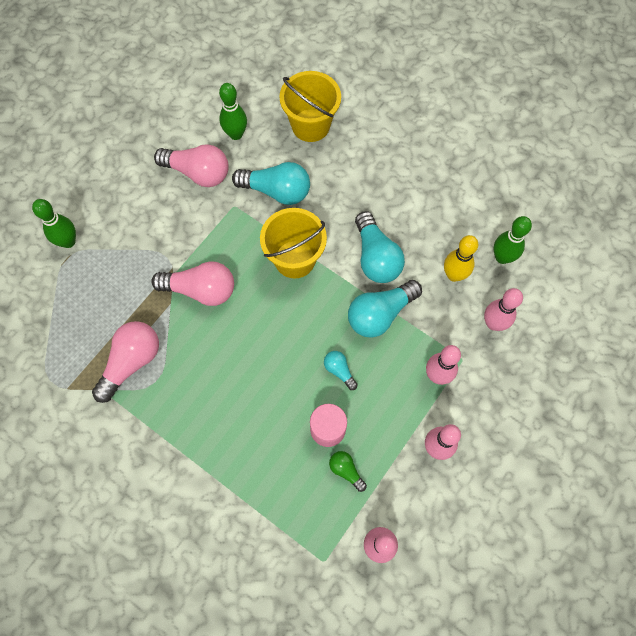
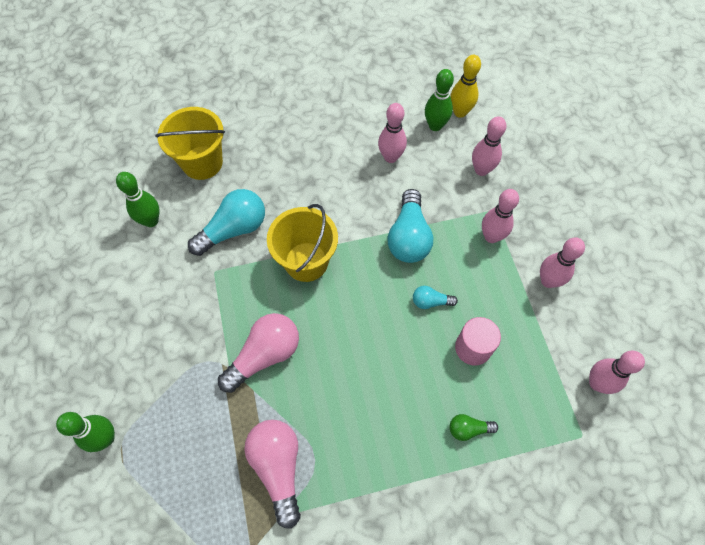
camera: 50 degrees left, 5 degrees down
(198, 173) = (155, 276): pink light bulb -> none
(346, 470) = (518, 360): green light bulb -> green light bulb (468, 429)
(376, 257) = (359, 204): turquoise light bulb -> none
(439, 247) = (390, 157): none -> pink bowling pin
(454, 275) = (421, 165): yellow bowling pin -> yellow bowling pin (460, 112)

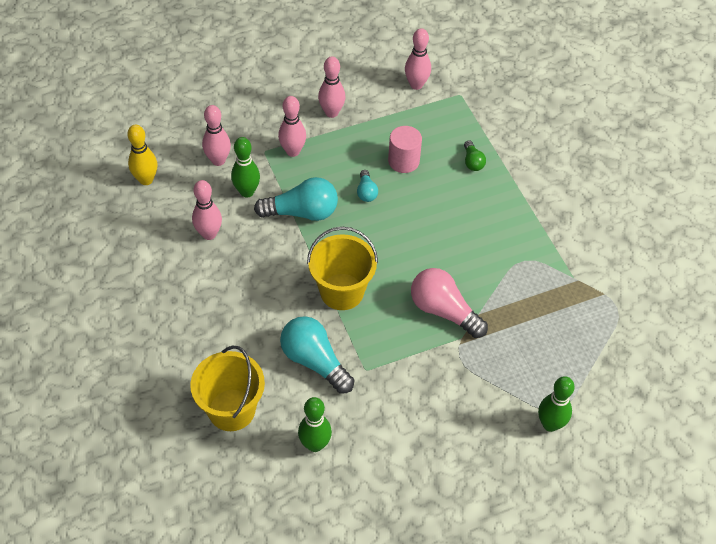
camera: 100 degrees left, 10 degrees down
(278, 467) = (537, 285): pink light bulb -> none
(435, 125) = (165, 199): green bowling pin -> green bowling pin (247, 192)

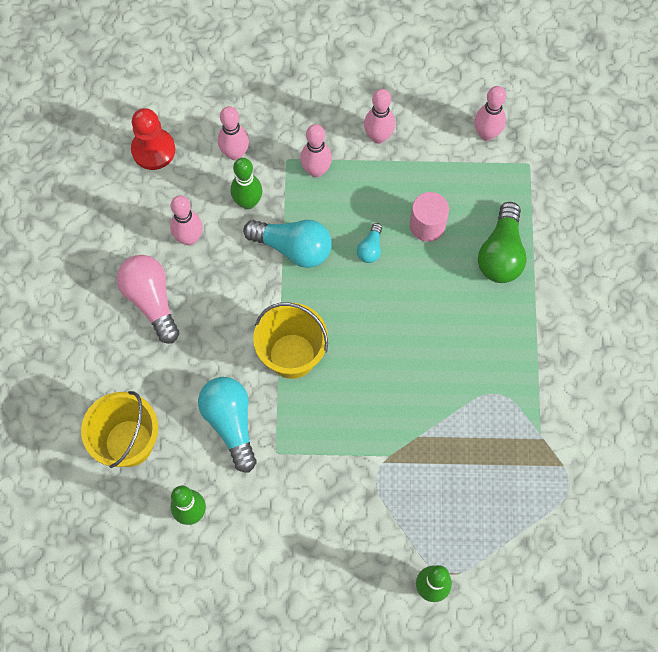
camera: 25 degrees right, 15 degrees up
(146, 180) = (153, 150): yellow bowling pin -> red pawn
(443, 311) = (385, 418): pink light bulb -> pink light bulb (151, 300)
(472, 162) = (501, 254): green light bulb -> green light bulb, size x1.98

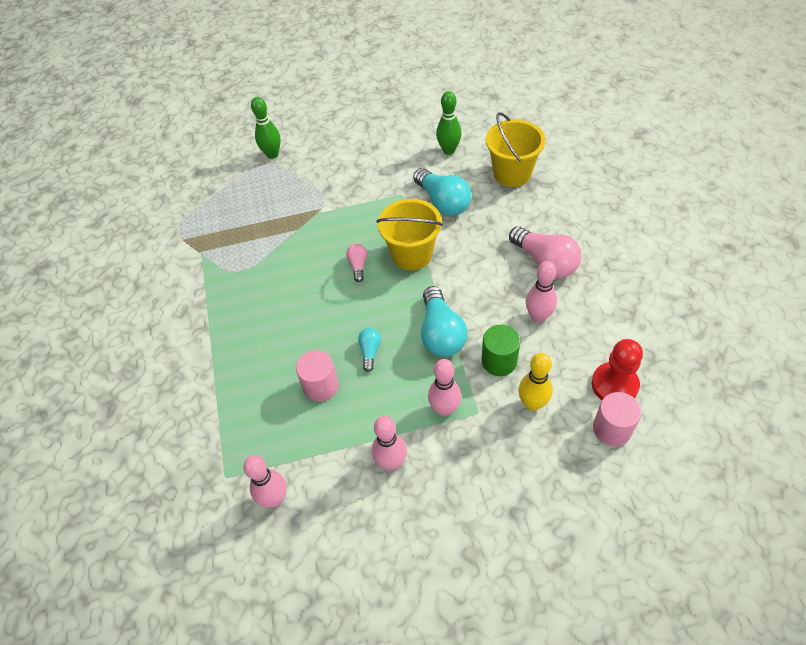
camera: 170 degrees right, 15 degrees down
(177, 113) = (612, 429): none -> pink cylinder
(235, 153) = (532, 404): pink bowling pin -> yellow bowling pin
(248, 202) = (499, 361): green bowling pin -> green cylinder
(293, 248) = (441, 333): turquoise light bulb -> turquoise light bulb turned 105 degrees counterclockwise
(357, 359) = (358, 265): none -> pink light bulb
(501, 254) = (246, 379): green light bulb -> none

